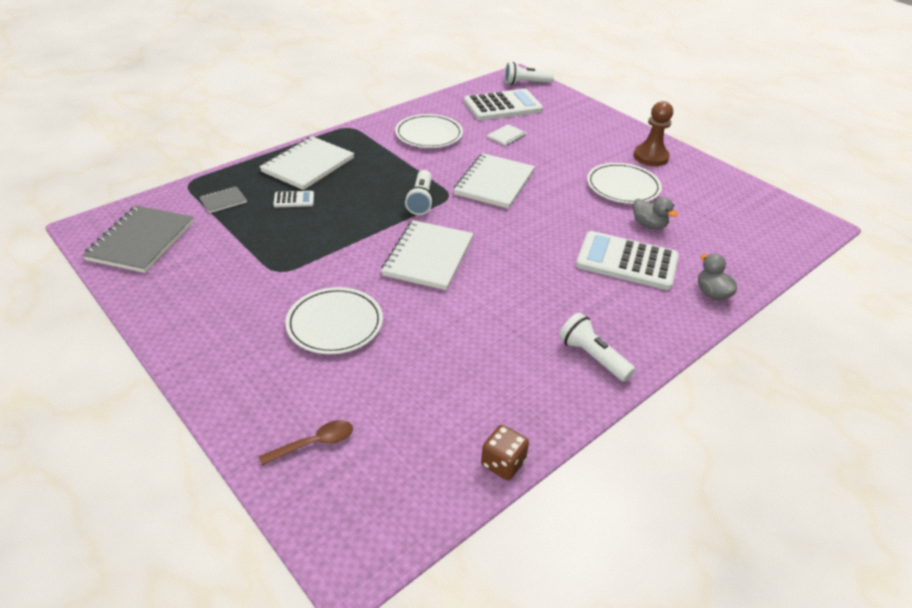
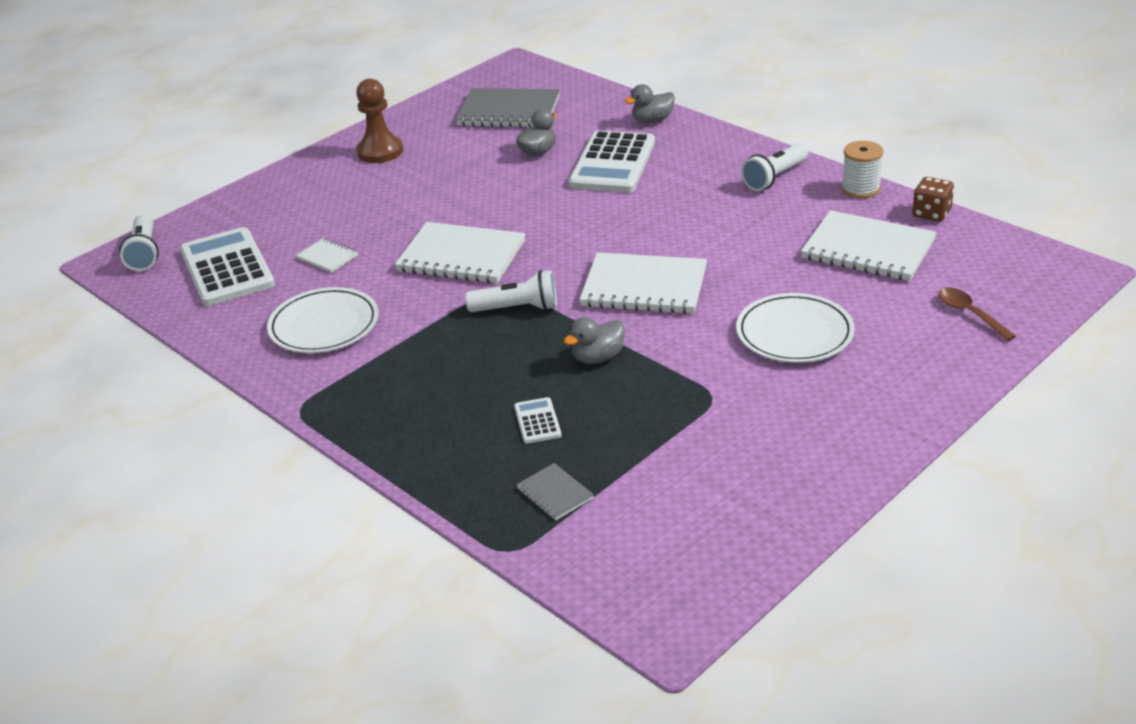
camera: 90 degrees left, 5 degrees down
(141, 241) = (686, 550): grey notebook -> grey notebook (508, 111)
(308, 165) = (432, 429): white notebook -> white notebook (868, 249)
(348, 228) = (598, 358): none -> grey duck
(563, 417) = (860, 189): none -> white spool
(623, 187) = (456, 168): white plate -> none

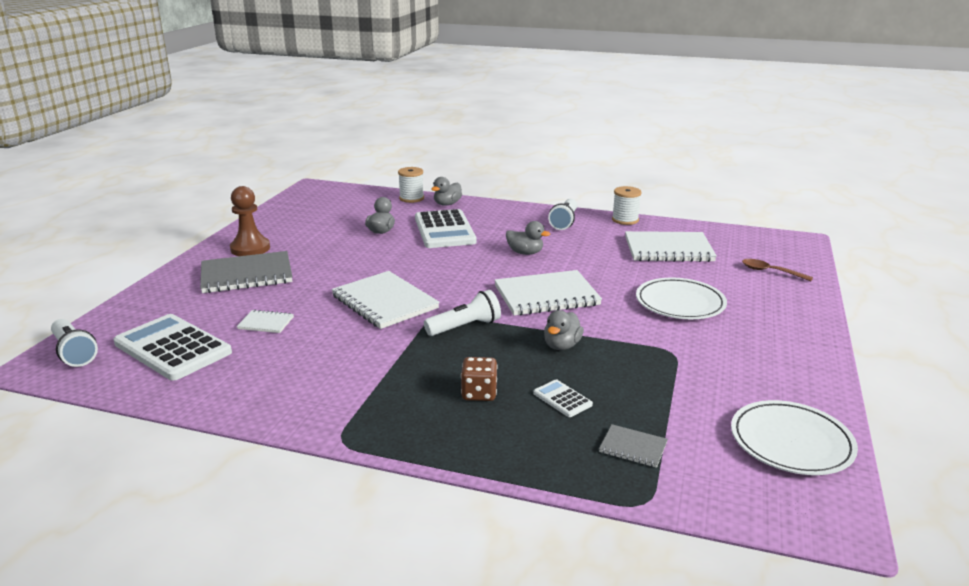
camera: 30 degrees left, 10 degrees down
(324, 325) = (307, 371): white plate -> white plate (791, 442)
(461, 256) = (384, 302): white notebook -> white notebook turned 60 degrees clockwise
(508, 111) = (334, 212): grey notebook -> grey notebook (246, 275)
(616, 103) = (411, 198): none -> white spool
(678, 218) = (525, 253): none -> grey duck
(931, 213) = (682, 226): brown dice -> brown dice (479, 393)

